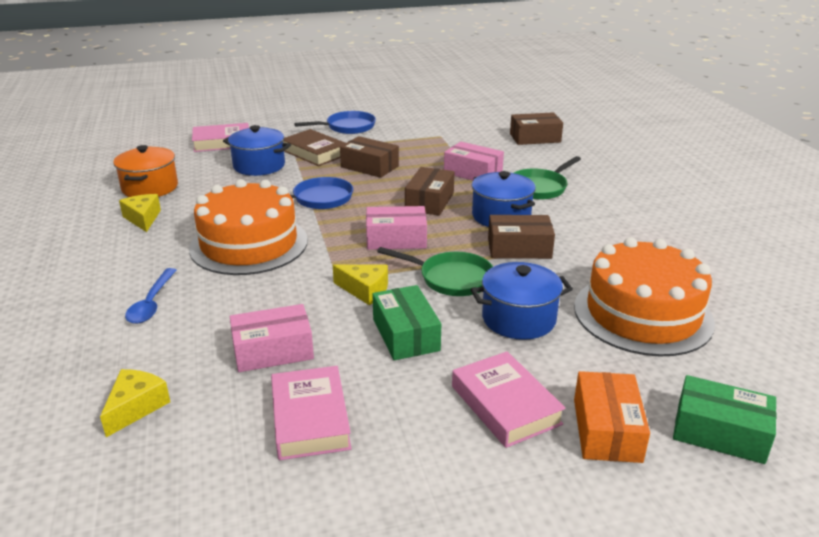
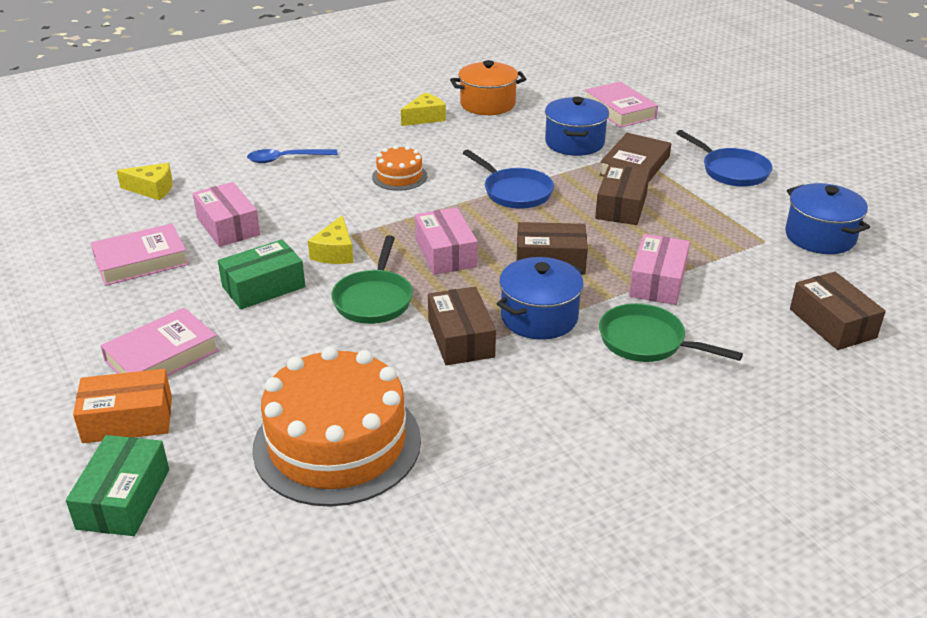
camera: 75 degrees right, 5 degrees up
(249, 244) = (399, 176): orange cake -> orange cake, size x0.48
(518, 319) = (306, 351): blue pot -> blue pot (820, 237)

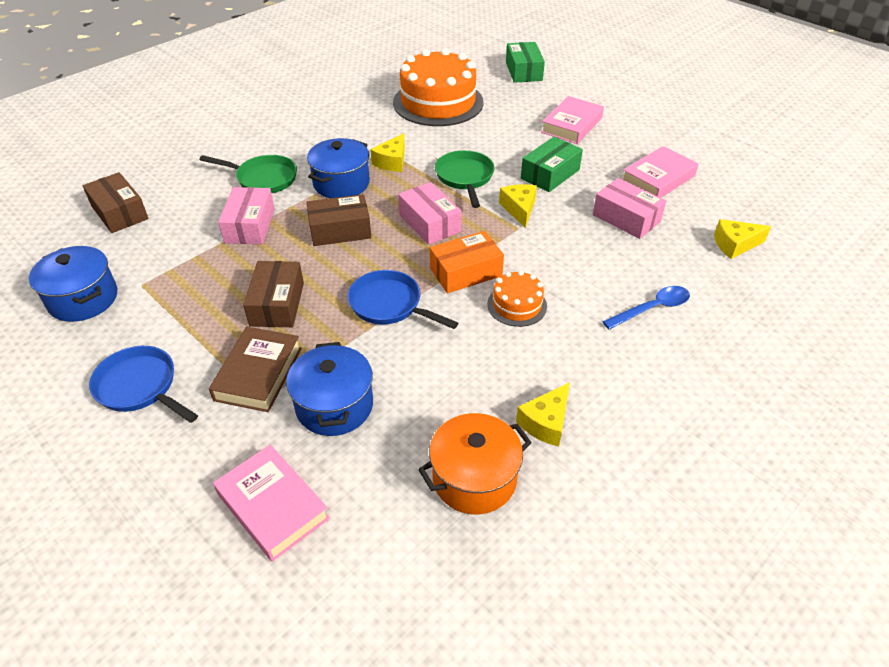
camera: 165 degrees right, 10 degrees up
(128, 419) = (556, 96): orange box -> orange box (465, 272)
(460, 338) = (392, 161): brown box -> yellow cheese

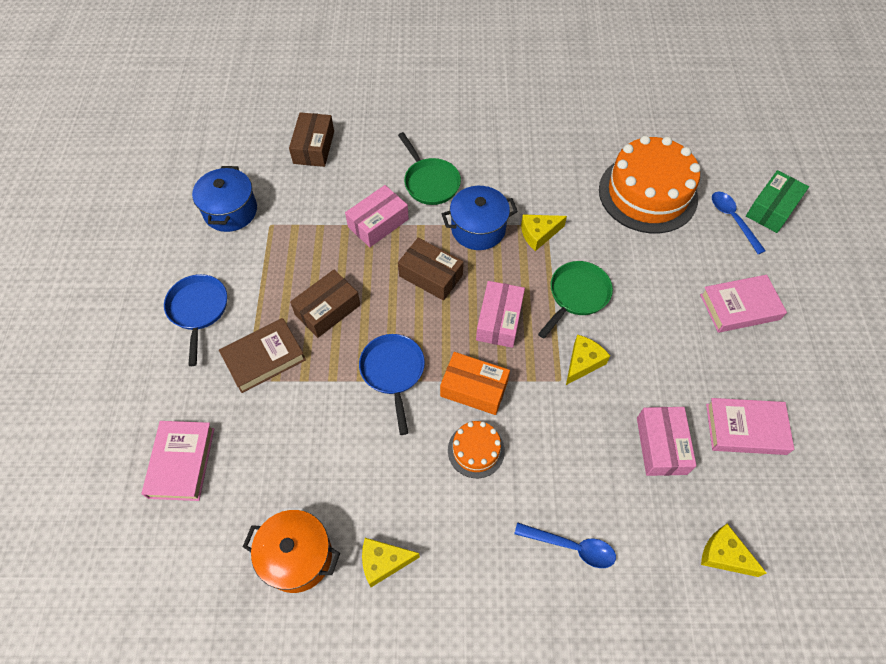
camera: 45 degrees right, 15 degrees up
(334, 406) = (279, 423): blue pot -> none
(509, 88) = (733, 220): none -> blue spoon
(550, 174) = (652, 347): green box -> none

